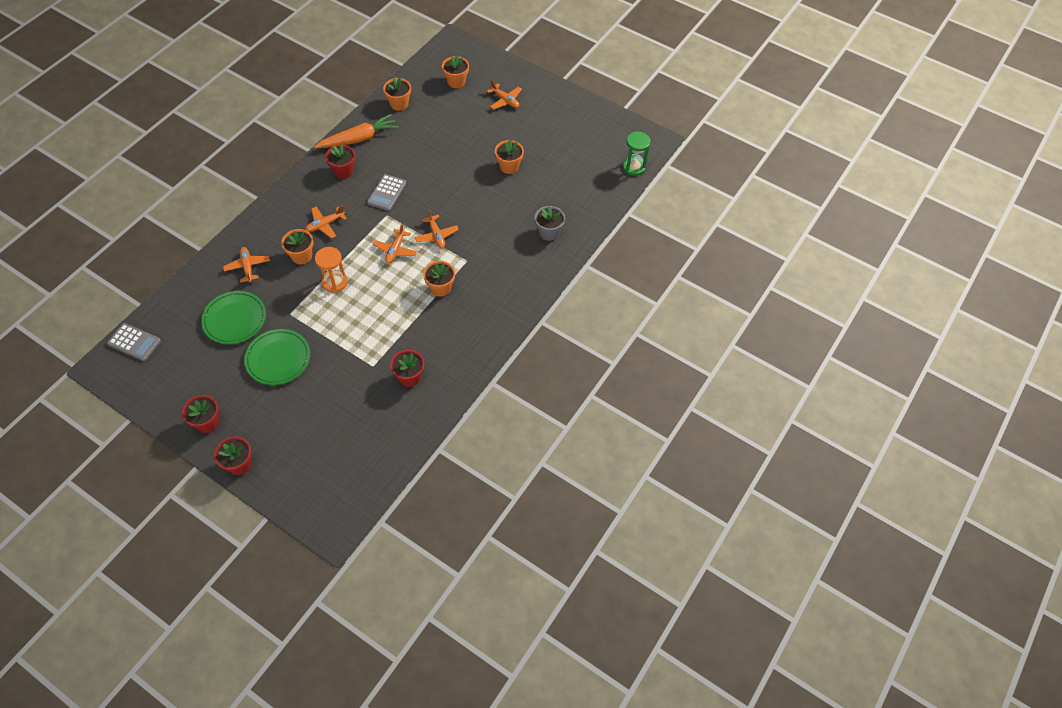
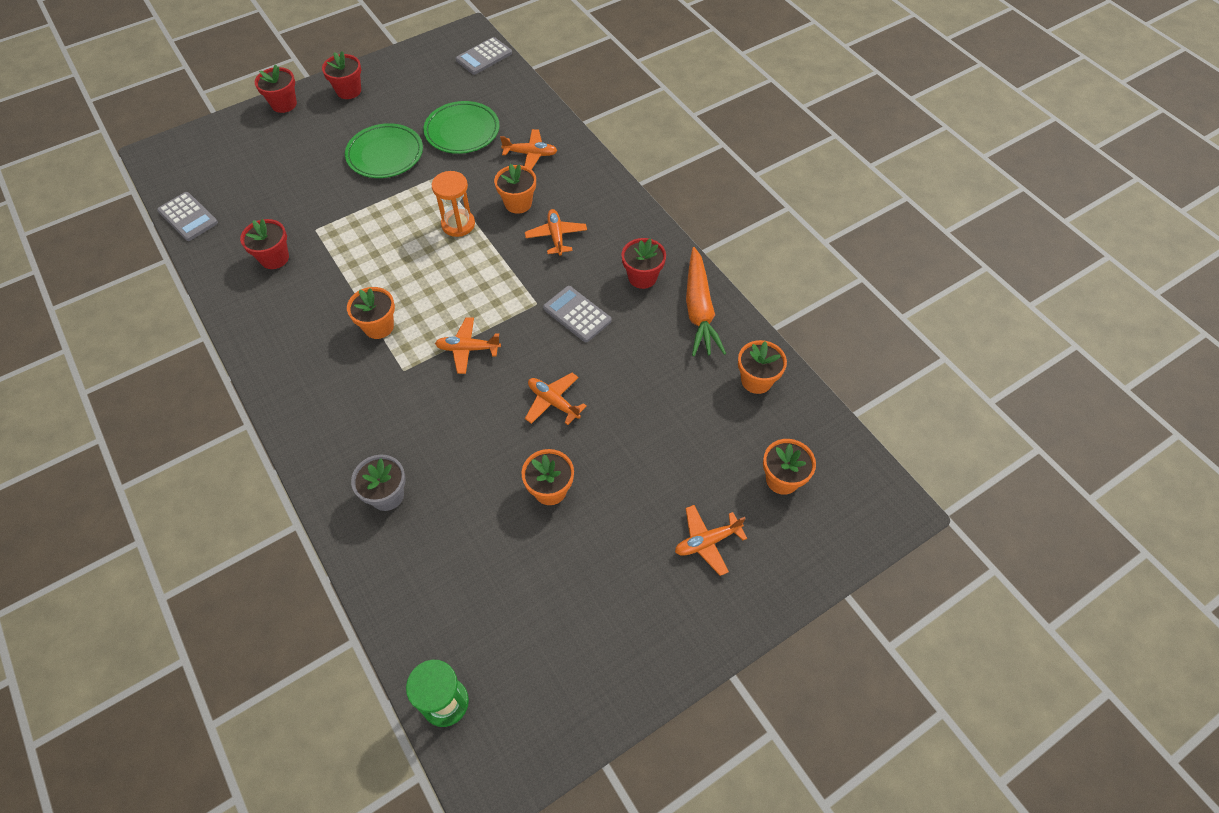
camera: 115 degrees right, 0 degrees up
(393, 459) = (188, 217): none -> grey calculator
(395, 250) = (470, 296): orange plane -> orange plane (553, 402)

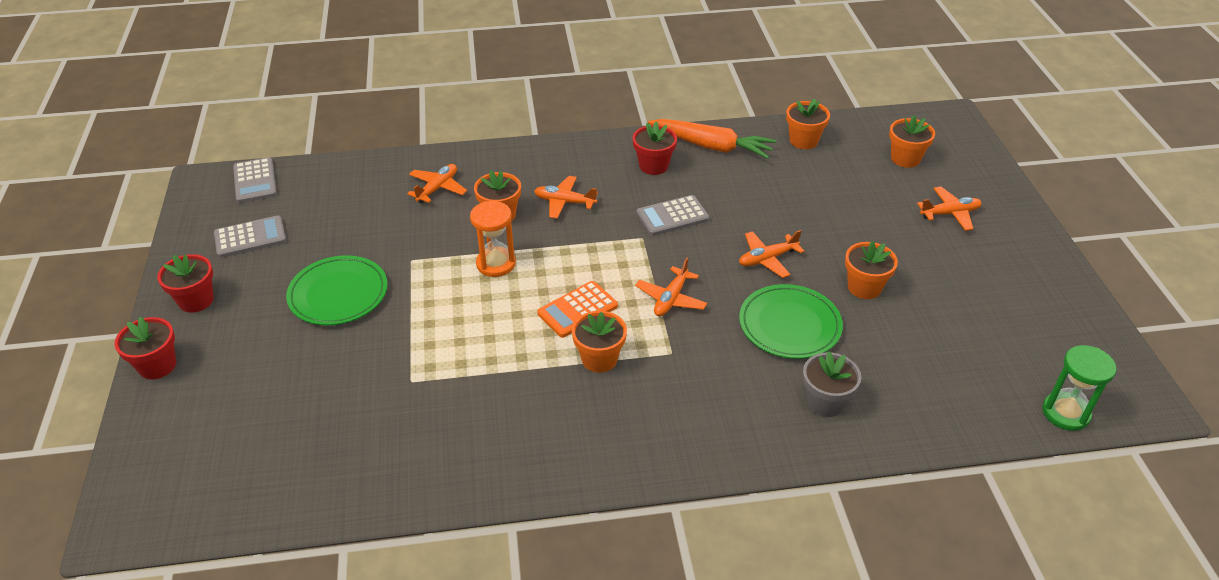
camera: 65 degrees left, 15 degrees down
(188, 217) = (283, 507): grey calculator -> grey calculator (250, 237)
(274, 258) = (430, 429): red flower pot -> none
(427, 293) = (577, 310): none -> orange calculator
(462, 131) = (357, 226): green plate -> green plate (789, 325)
(707, 542) = (949, 214): orange plane -> orange plane turned 105 degrees counterclockwise

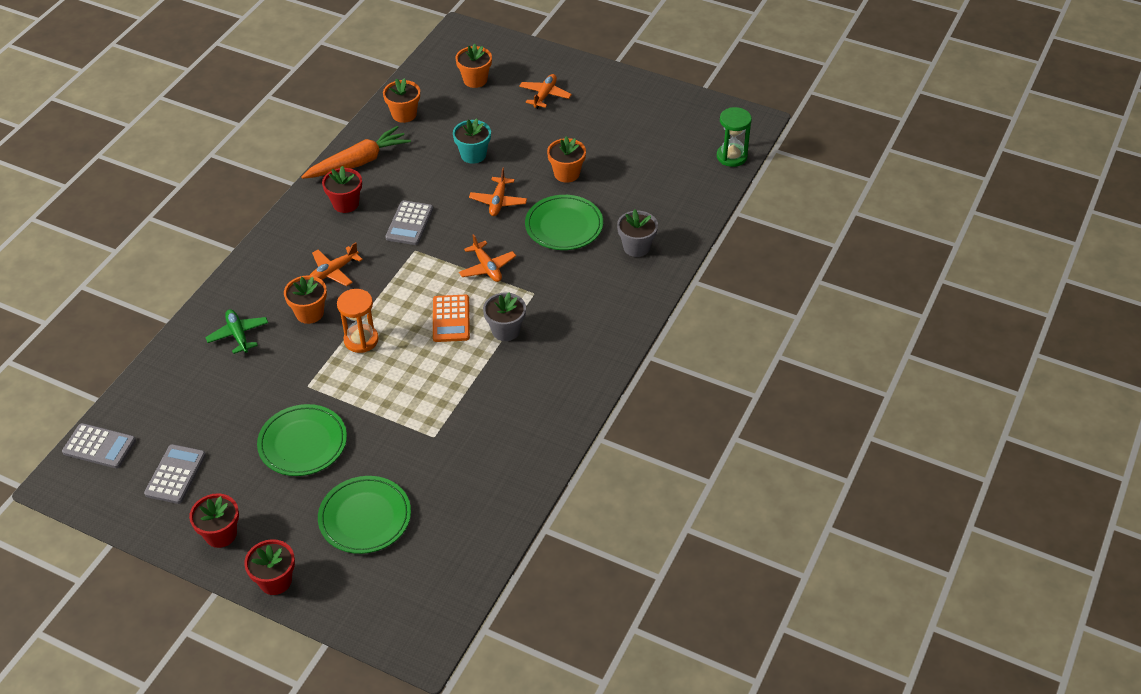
camera: 55 degrees left, 5 degrees up
(271, 387) = (365, 517): none -> green plate
(437, 188) = (238, 335): orange plane -> green plane
(599, 359) = (506, 330): orange flower pot -> grey flower pot
(808, 209) = (473, 155): none -> turquoise flower pot

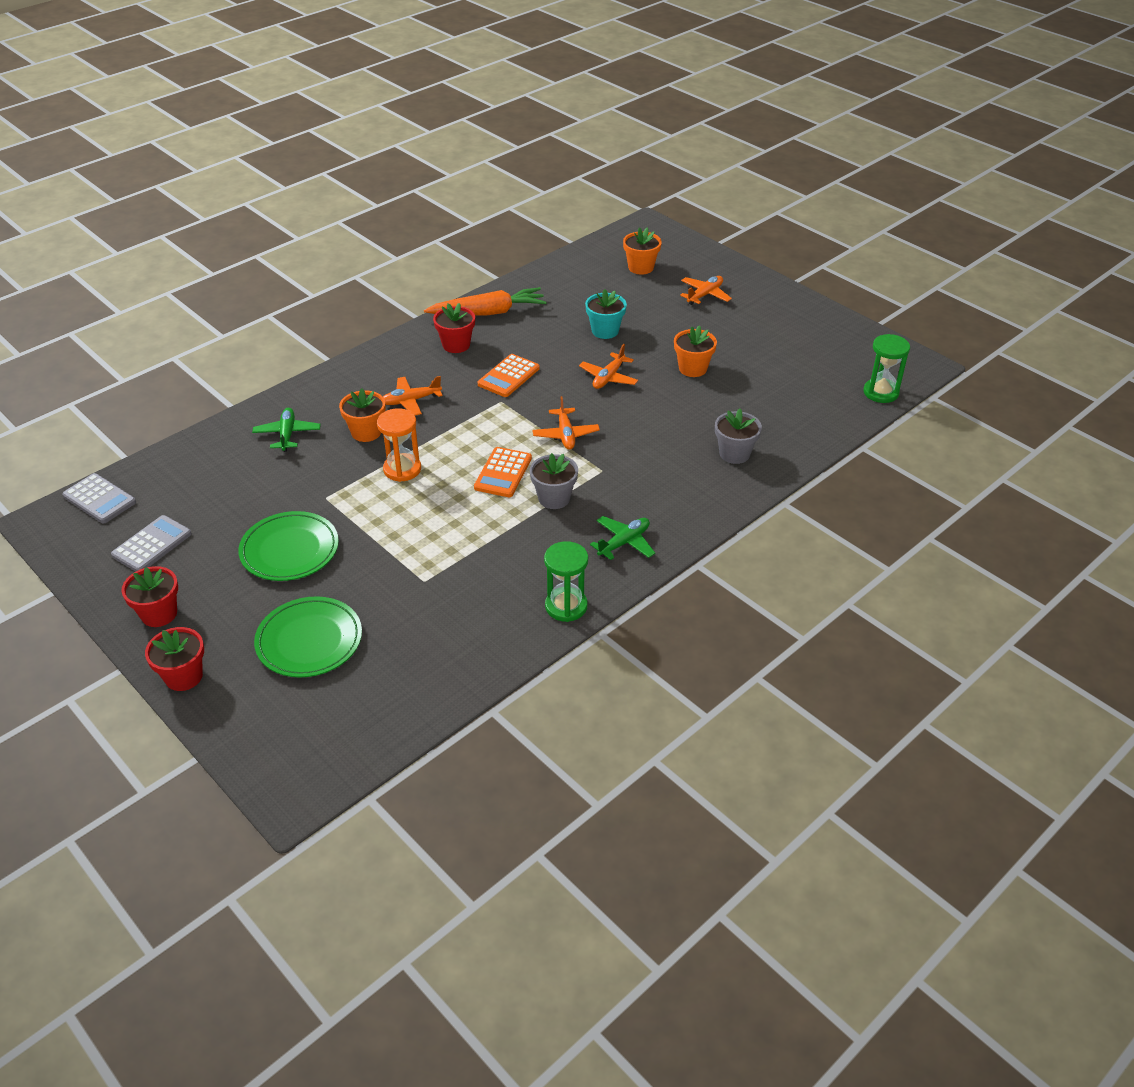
camera: 20 degrees right, 5 degrees down
(404, 114) = (555, 282): orange flower pot -> none
(409, 223) = (509, 376): grey calculator -> orange calculator
(561, 424) = (566, 606): none -> green hourglass
(564, 226) = (666, 415): green plate -> none
(582, 354) = (624, 542): none -> green plane

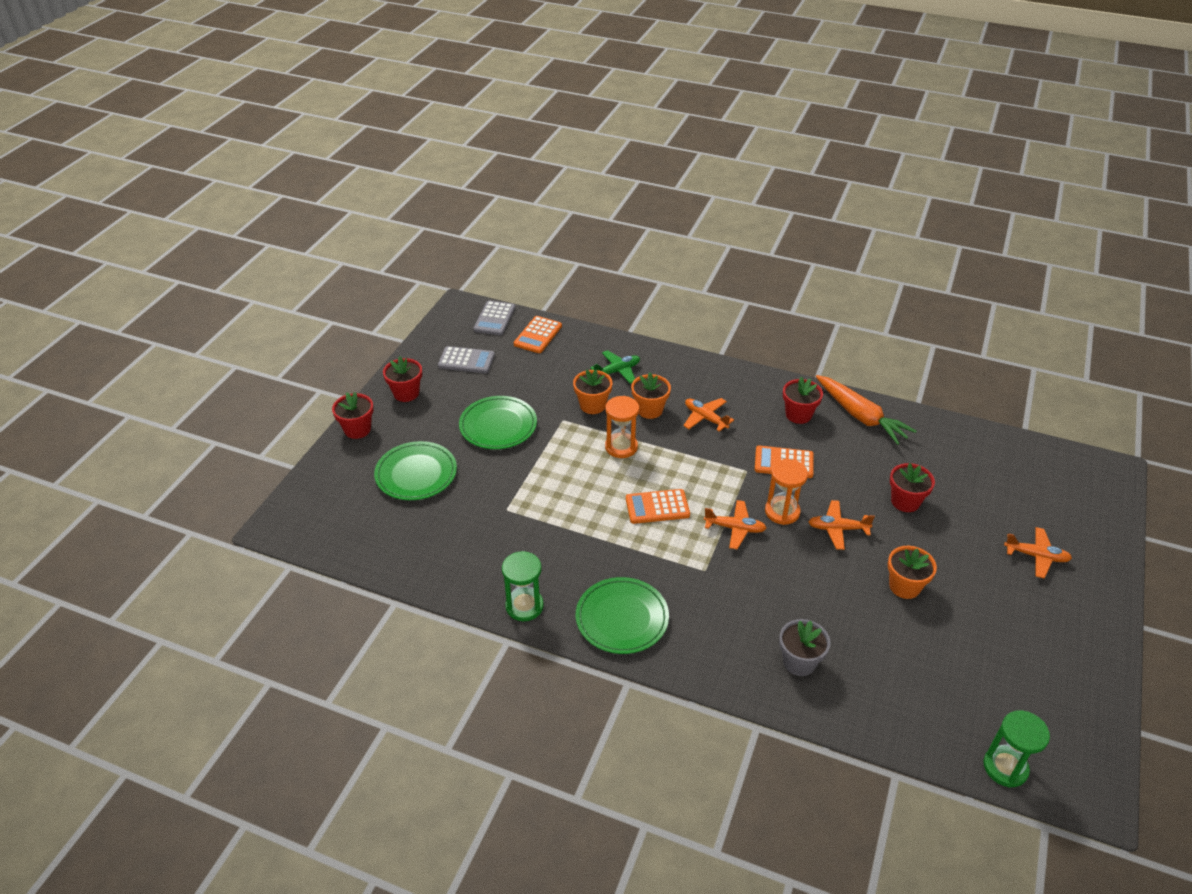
camera: 65 degrees right, 0 degrees up
(167, 473) = (538, 335): none -> orange calculator
(554, 498) = (648, 551): grey flower pot -> none
(565, 434) = (735, 528): orange plane -> orange plane turned 135 degrees counterclockwise
(566, 400) = (782, 512): none -> orange hourglass
(605, 331) = (905, 501): turquoise flower pot -> red flower pot
(624, 542) = (622, 618): green plane -> green plate
(641, 267) = (1032, 491): orange flower pot -> orange flower pot (592, 405)

